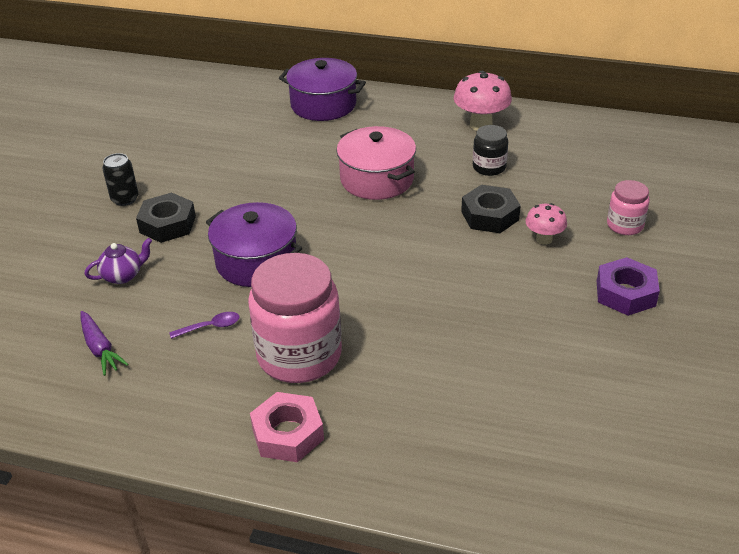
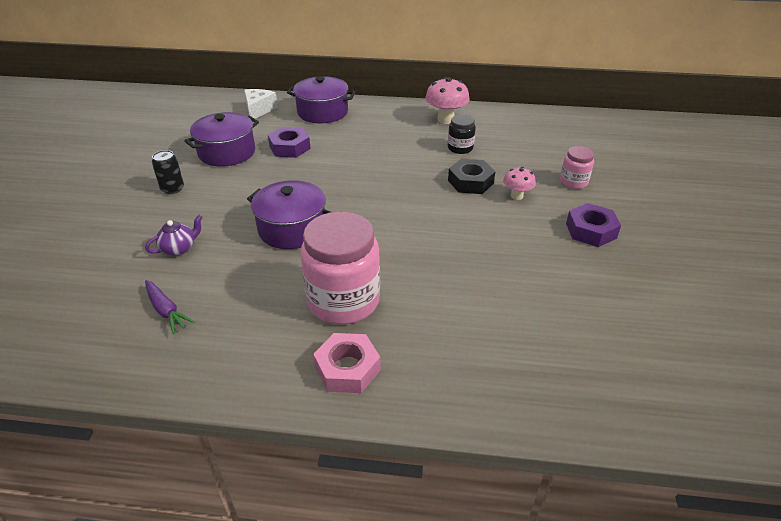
camera: 10 degrees left, 0 degrees up
(168, 224) = (212, 205): black nut -> none
(195, 154) = (227, 152): none -> purple pot
(210, 327) = (262, 284): purple spoon -> none
(243, 97) = (258, 110): none -> white cheese
(273, 152) = (290, 147): none -> purple nut
(377, 179) = (376, 161): pink pot -> none

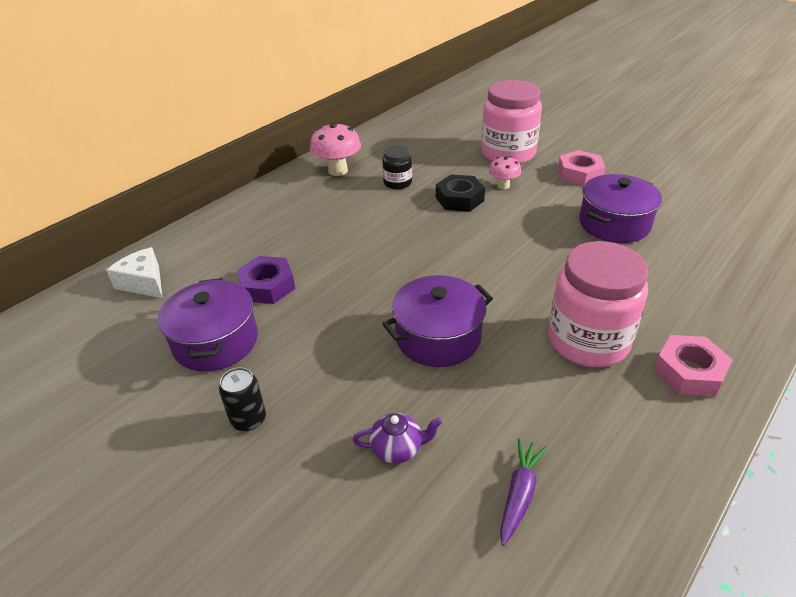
camera: 55 degrees left, 0 degrees up
(166, 310) = (519, 495): purple carrot -> purple carrot turned 60 degrees counterclockwise
(179, 248) = (398, 449): purple teapot -> purple teapot turned 90 degrees clockwise
(322, 112) = (219, 237): purple pot -> purple pot (614, 224)
(573, 182) = (508, 153): pink jar -> pink jar, size x2.02
(591, 230) = (579, 174): purple nut -> pink nut

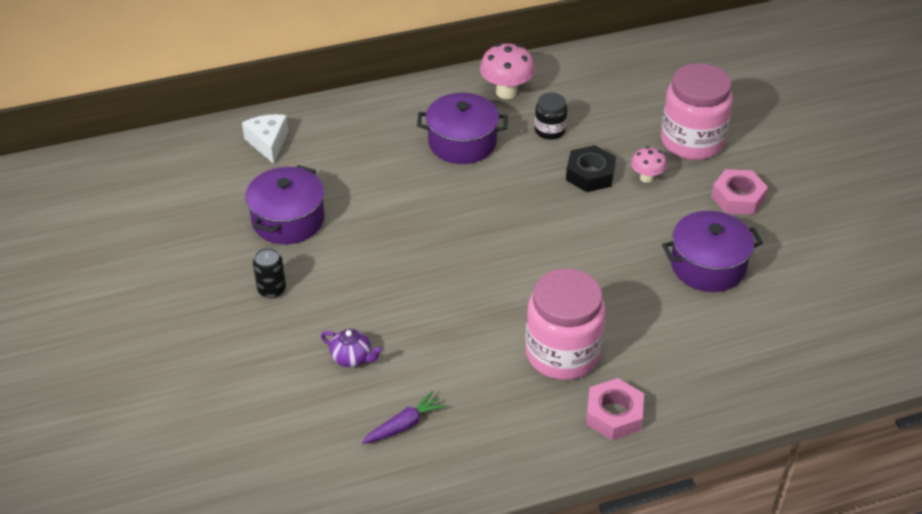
camera: 30 degrees right, 5 degrees up
(267, 286) = (357, 189): purple nut -> none
(438, 337) = (450, 294): purple pot -> purple pot (462, 142)

